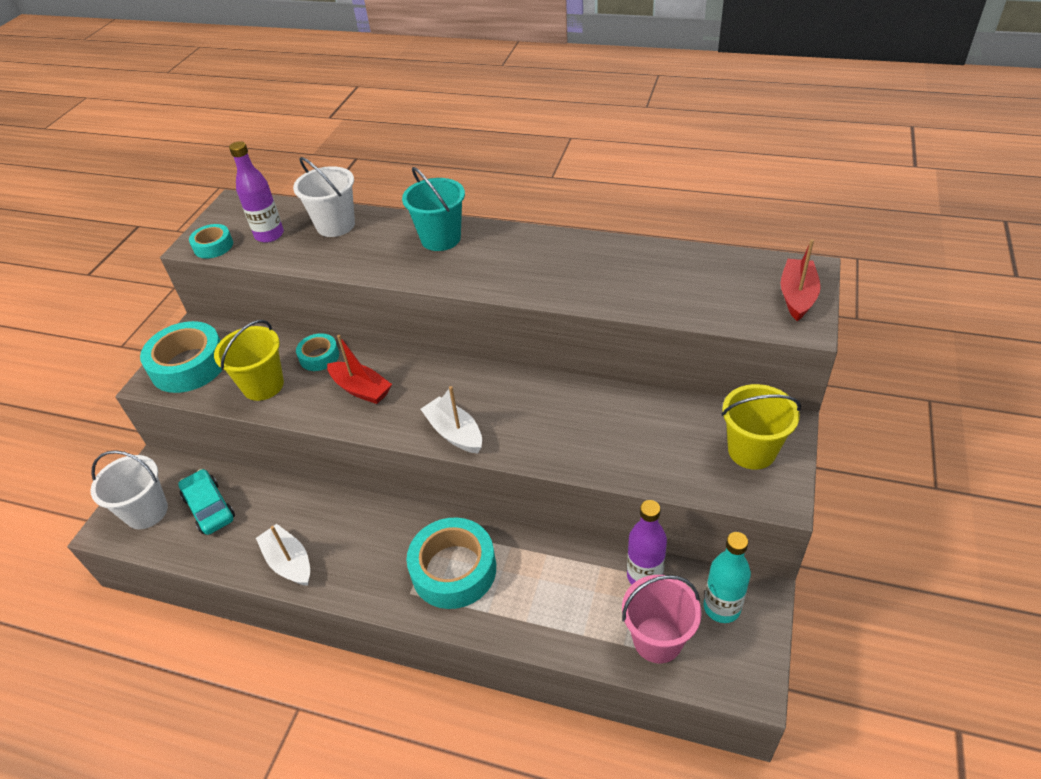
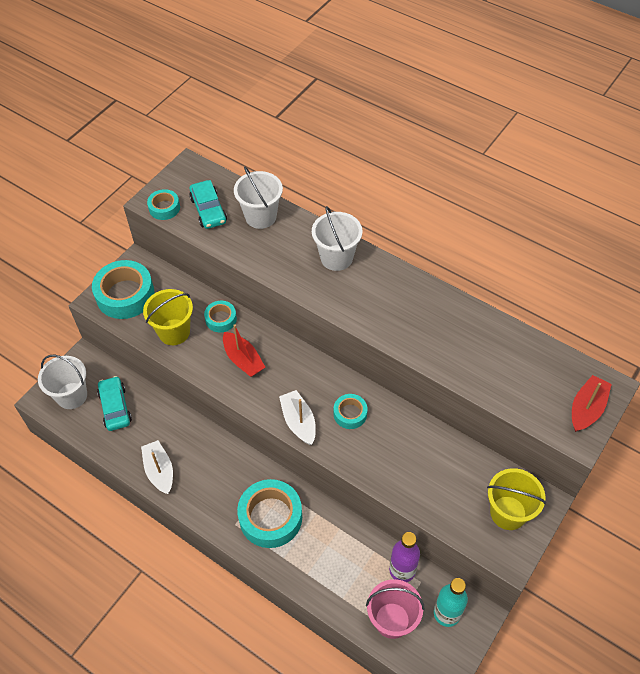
camera: 15 degrees right, 10 degrees up
(269, 235) = (208, 210): purple bottle -> turquoise car
(441, 239) = (336, 258): turquoise bucket -> white bucket
(515, 406) = (350, 414): none -> turquoise tape

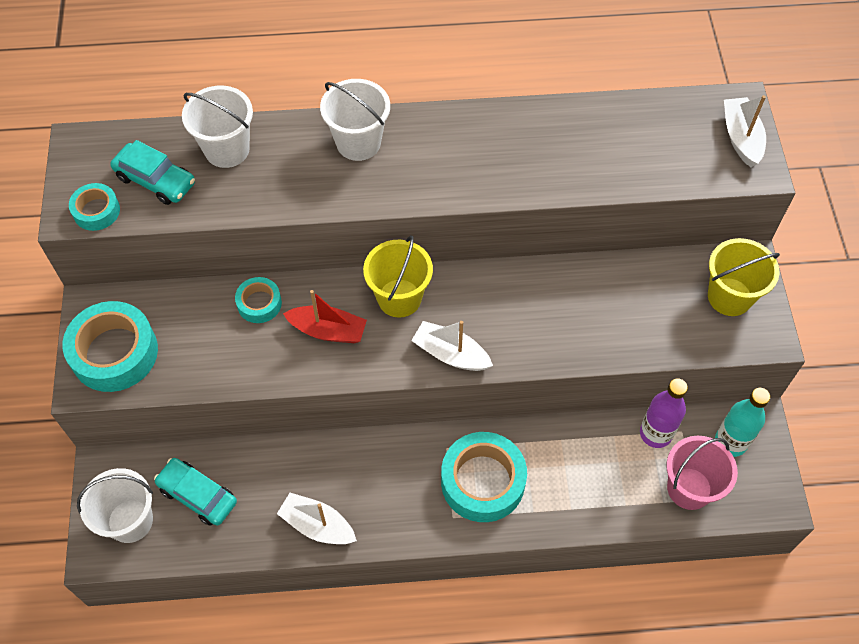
camera: 40 degrees left, 5 degrees up
(174, 332) = (217, 354): yellow bucket -> yellow bucket (399, 298)
(350, 414) = (495, 308): turquoise tape -> none
(586, 409) = (741, 138): red boat -> white boat

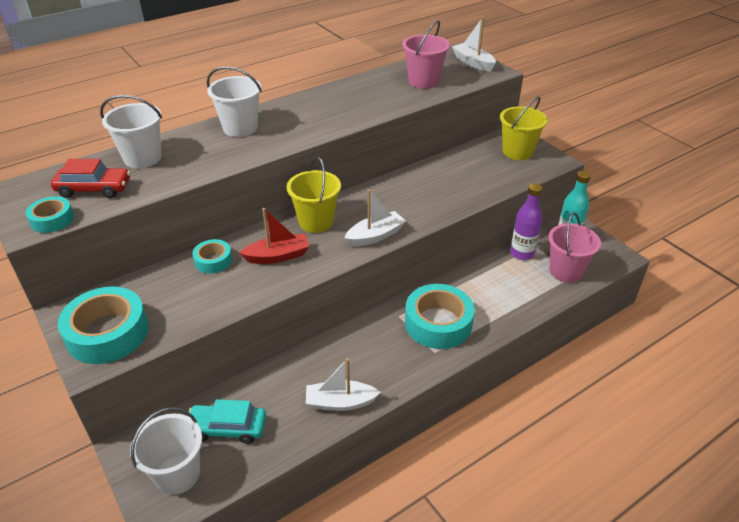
camera: 30 degrees left, 20 degrees down
(155, 180) = (94, 189): turquoise car -> red car
(450, 354) = (375, 236): white boat -> white boat turned 150 degrees clockwise
(642, 149) = (423, 81): none -> pink bucket

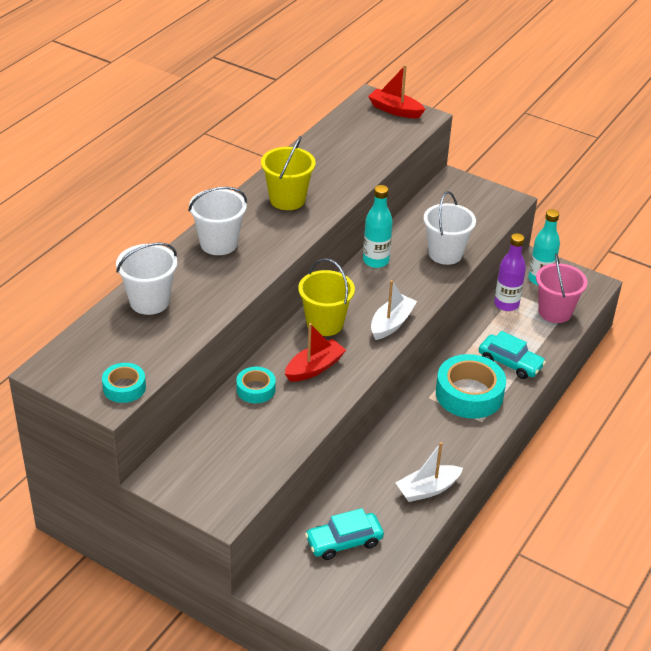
camera: 25 degrees left, 0 degrees up
(94, 189) = (133, 346): red car -> none
(107, 333) = (214, 483): turquoise tape -> none
(177, 474) = (328, 591): white bucket -> white bucket (445, 254)
(399, 182) = (375, 261): none -> turquoise bottle
(423, 81) = (361, 145): pink bucket -> none
(473, 63) = (395, 110): white boat -> red boat
(495, 305) = (510, 363): none -> turquoise car
(517, 152) = (468, 199): yellow bucket -> yellow bucket (287, 199)

